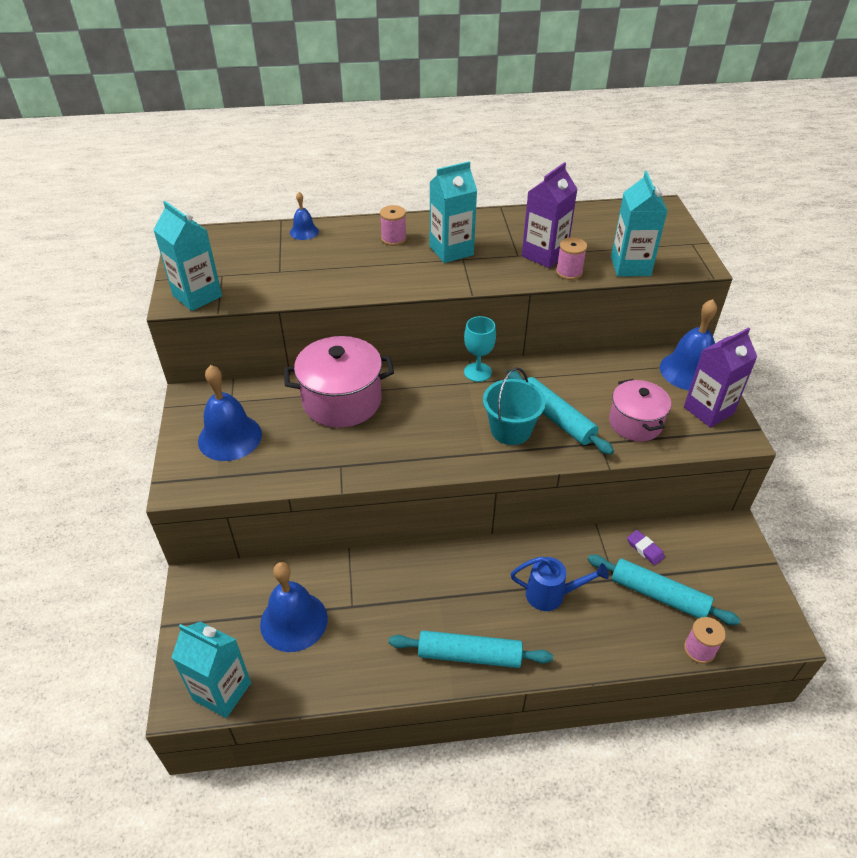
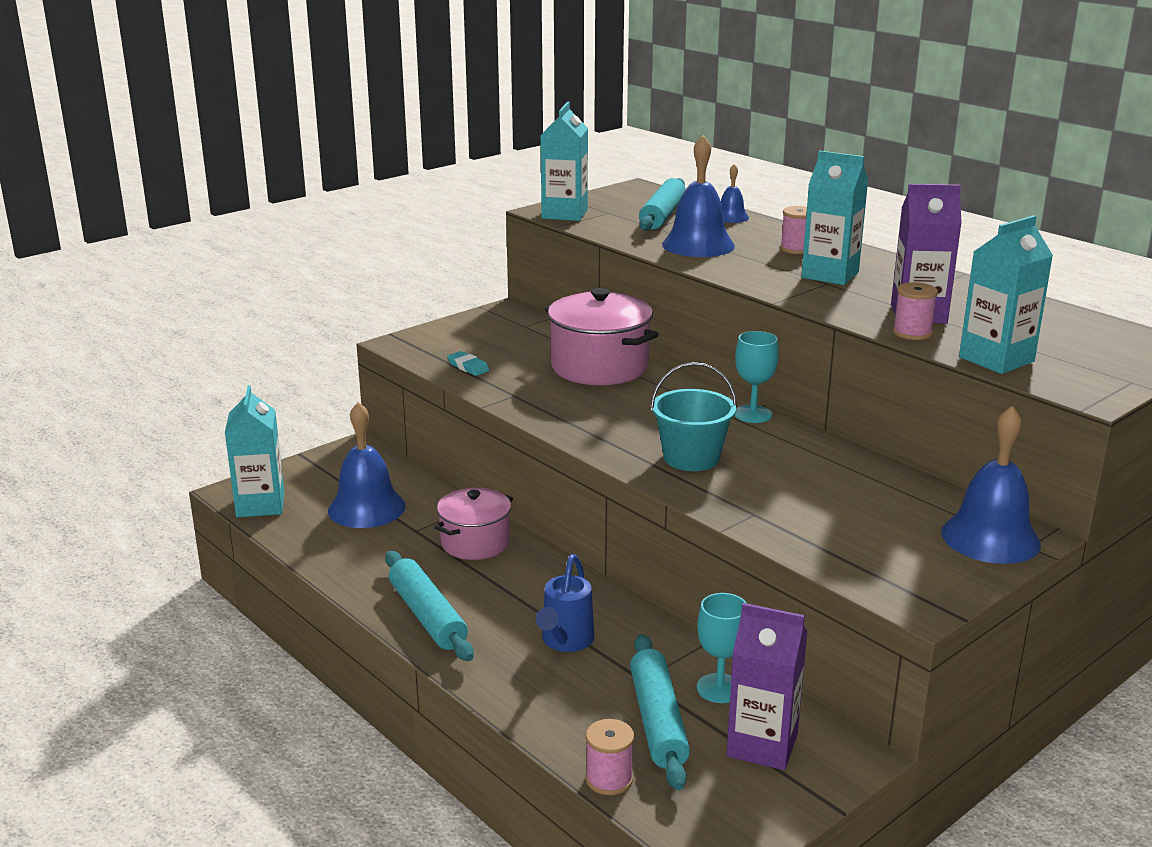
camera: 55 degrees right, 20 degrees down
(230, 437) = (481, 341): blue bell -> blue bell (698, 245)
(267, 467) = (468, 367): none -> turquoise eraser
(551, 595) = (565, 641): blue watering can -> blue watering can turned 45 degrees clockwise
(555, 418) = (751, 477): turquoise rolling pin -> turquoise rolling pin (662, 215)
(635, 423) = (824, 526): pink pot -> pink pot (475, 543)
(645, 549) = (719, 688): purple eraser -> turquoise goblet
(708, 410) = (935, 570): purple carton -> purple carton (762, 745)

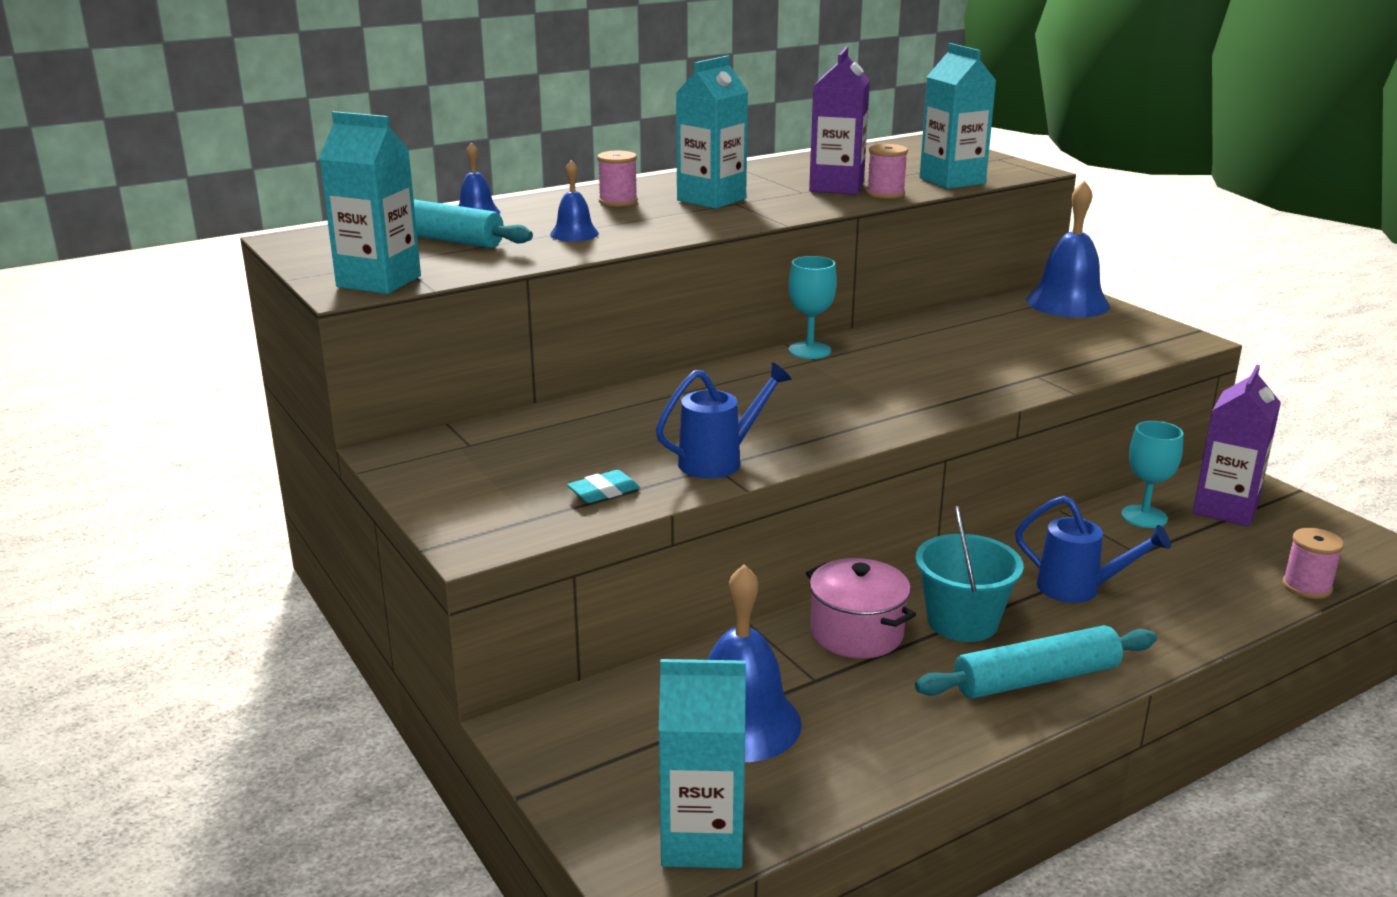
camera: 80 degrees left, 0 degrees up
(523, 395) = (719, 461): none -> blue watering can
(599, 367) = (646, 410): pink pot -> none
(657, 721) = (1206, 553): turquoise rolling pin -> none
(691, 458) = (914, 388): turquoise bucket -> turquoise bucket (962, 622)
(698, 245) = (574, 234): blue bell -> blue bell, size x0.52

